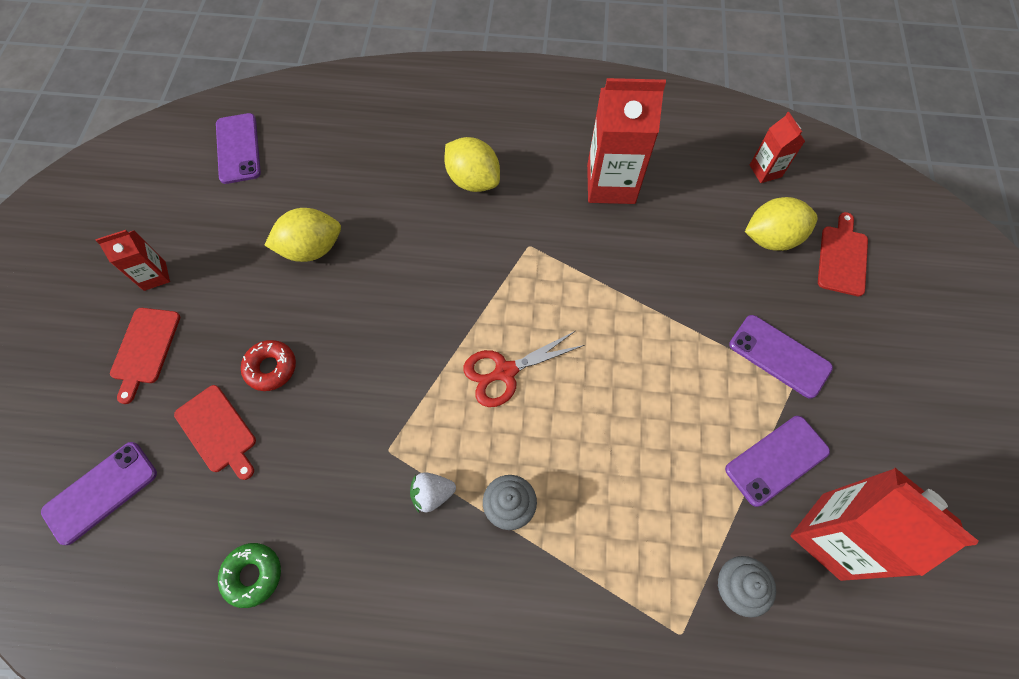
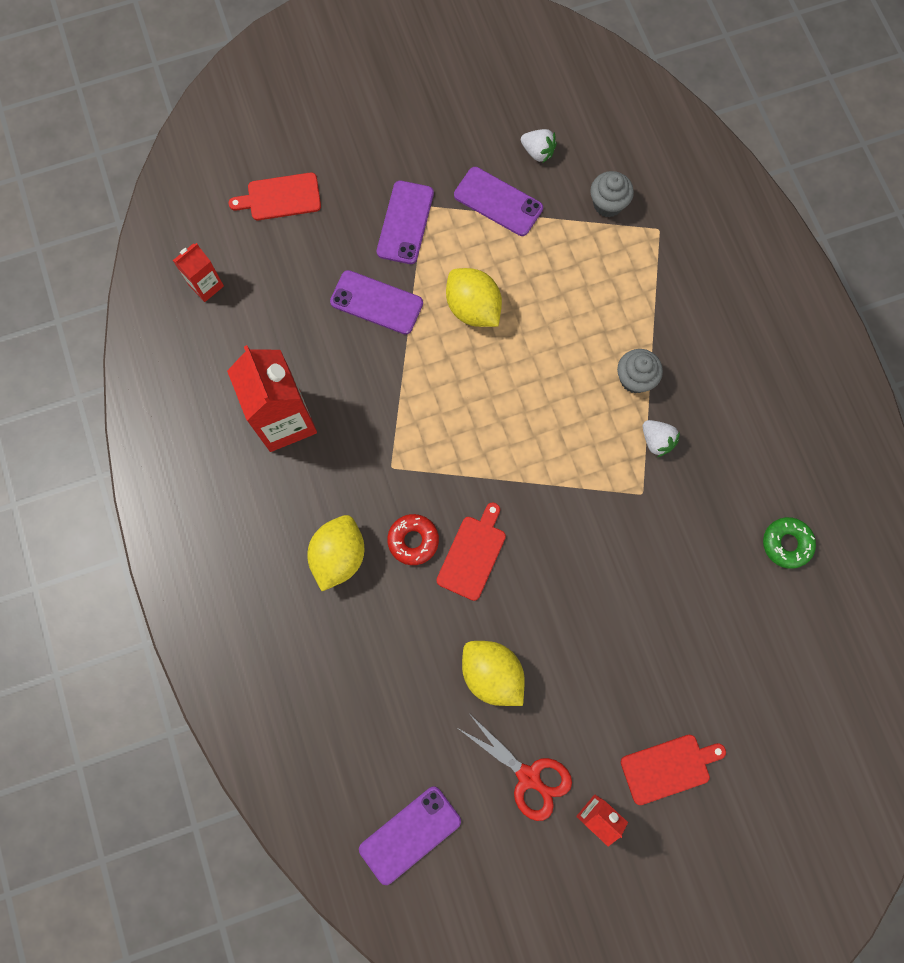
camera: 115 degrees left, 10 degrees up
(101, 492) = (800, 711): purple phone -> purple phone (376, 302)
(217, 431) = (702, 646): red cutting board -> red cutting board (473, 554)
(271, 368) = (625, 636): red donut -> red donut (413, 540)
(505, 371) = (527, 432): red scissors -> red scissors (528, 776)
(771, 238) = (285, 260): yellow lemon -> yellow lemon (473, 308)
(831, 536) = (537, 152): red carton -> white strawberry

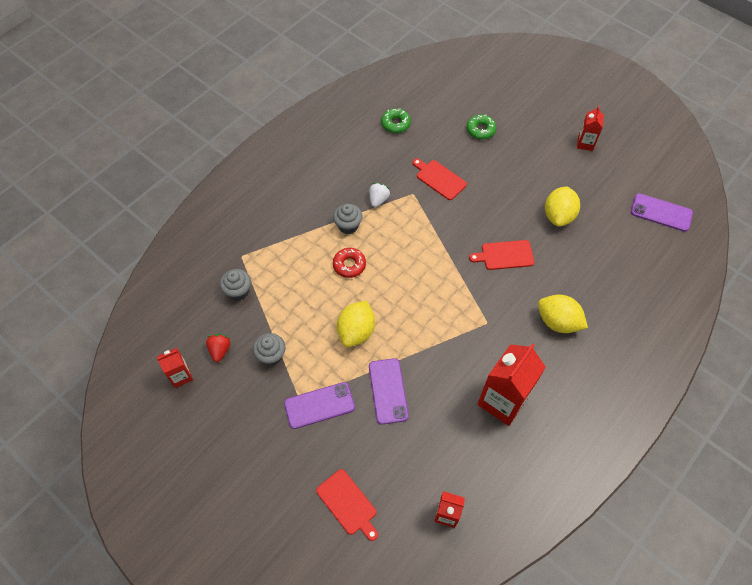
camera: 120 degrees left, 15 degrees down
(339, 556) = (558, 322): yellow lemon -> yellow lemon turned 45 degrees clockwise
(413, 540) = (520, 288): red donut -> red donut (349, 265)
(498, 202) = (271, 355): purple phone -> grey cupcake
(528, 101) = (181, 376): none -> red carton
(528, 776) = (592, 177): red scissors -> none
(537, 152) = (220, 350): white strawberry -> red strawberry
(668, 768) = (540, 126): red cutting board -> red cutting board (439, 179)
(709, 666) = (480, 130): none -> green donut

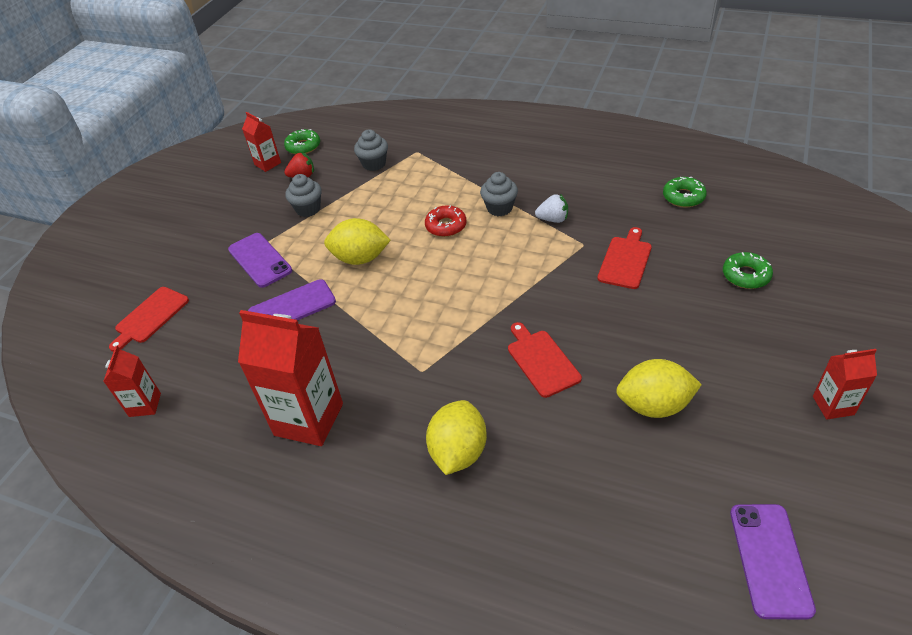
camera: 75 degrees right, 15 degrees down
(173, 340) = (303, 146): none -> green donut

